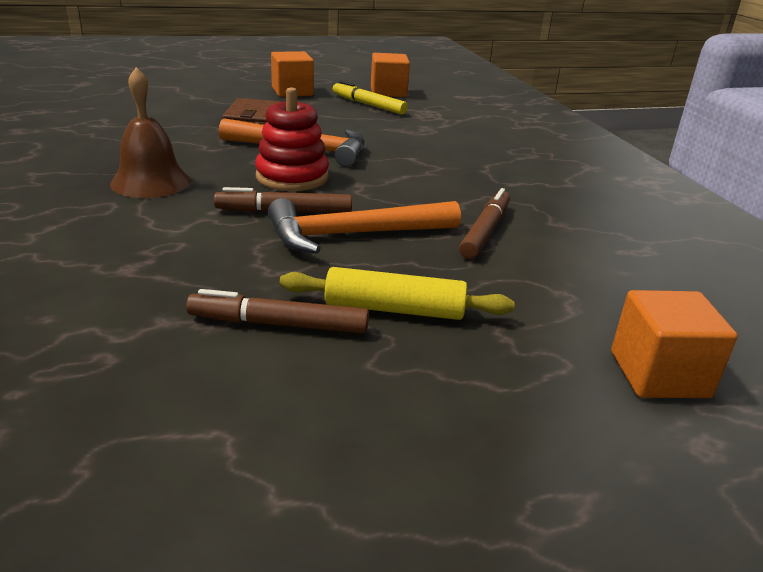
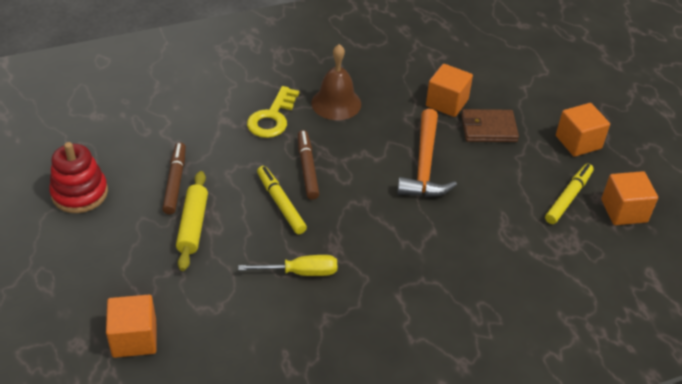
camera: 85 degrees right, 15 degrees up
(151, 227) = (272, 118): none -> yellow key
(196, 128) = (447, 103): none -> orange cube
(292, 177) = (366, 165): red stacking toy -> red stacking toy (80, 193)
(353, 235) = (281, 204): orange hammer -> yellow marker
(485, 231) = (301, 272): brown marker -> yellow screwdriver

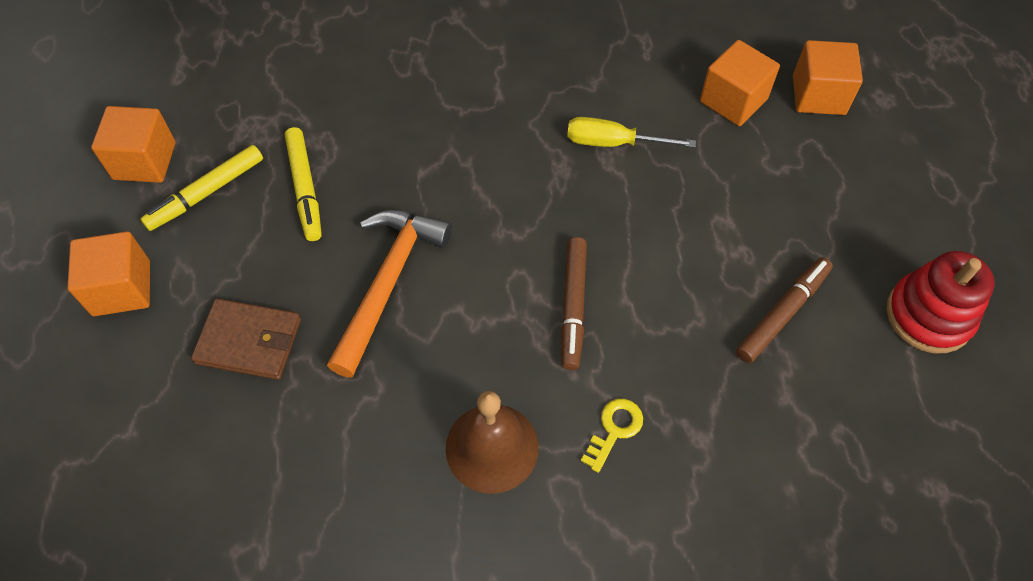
camera: 165 degrees left, 15 degrees up
(175, 182) = (782, 313): brown marker -> brown marker turned 150 degrees counterclockwise
(193, 225) = (753, 232): yellow rolling pin -> none
(272, 118) = (614, 430): yellow key -> yellow key, size x0.59
(281, 204) = (624, 249): yellow marker -> yellow marker (305, 188)
(447, 103) = (291, 414): orange cube -> orange cube (733, 100)

